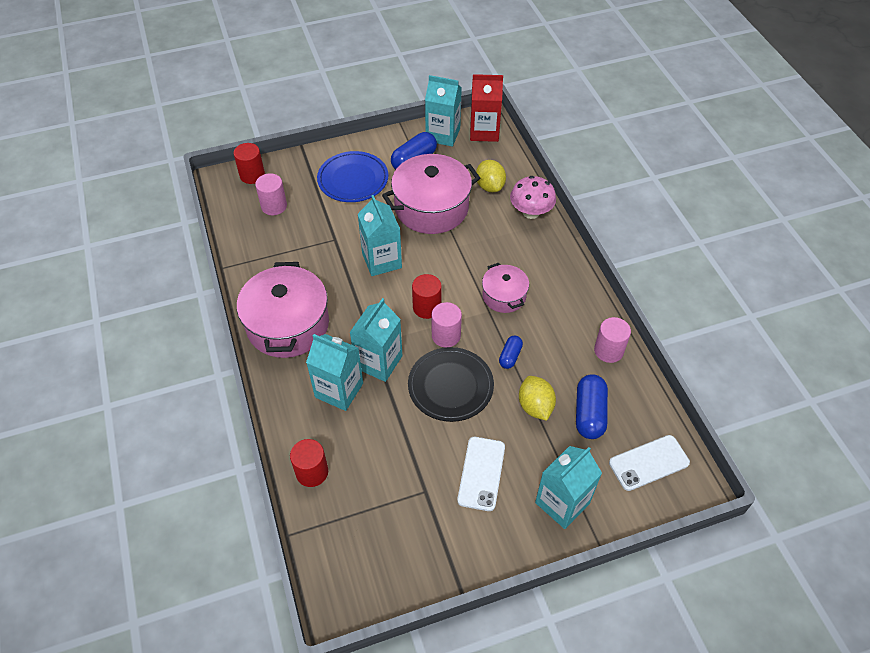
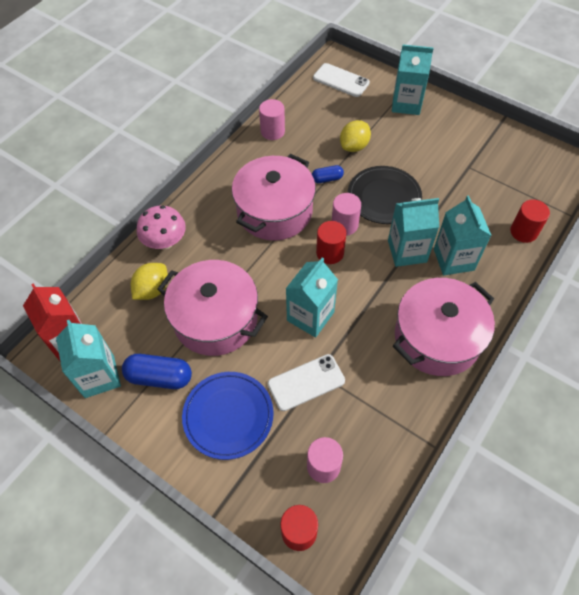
camera: 125 degrees left, 5 degrees up
(481, 473) = (428, 147): white phone -> white phone (306, 382)
(504, 296) = (274, 211): pink pot -> pink pot, size x1.83
(589, 413) = (333, 119): blue capsule -> none

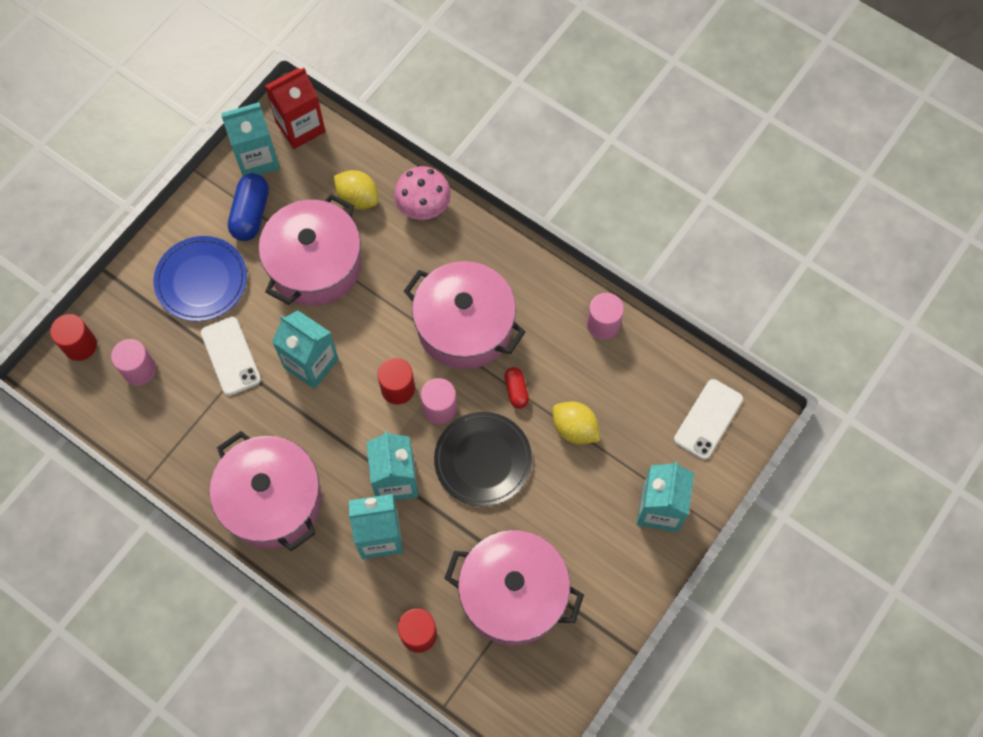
camera: 90 degrees right, 10 degrees up
(327, 179) = (516, 391): blue capsule -> red capsule
(481, 178) = (513, 594): none -> pink pot

